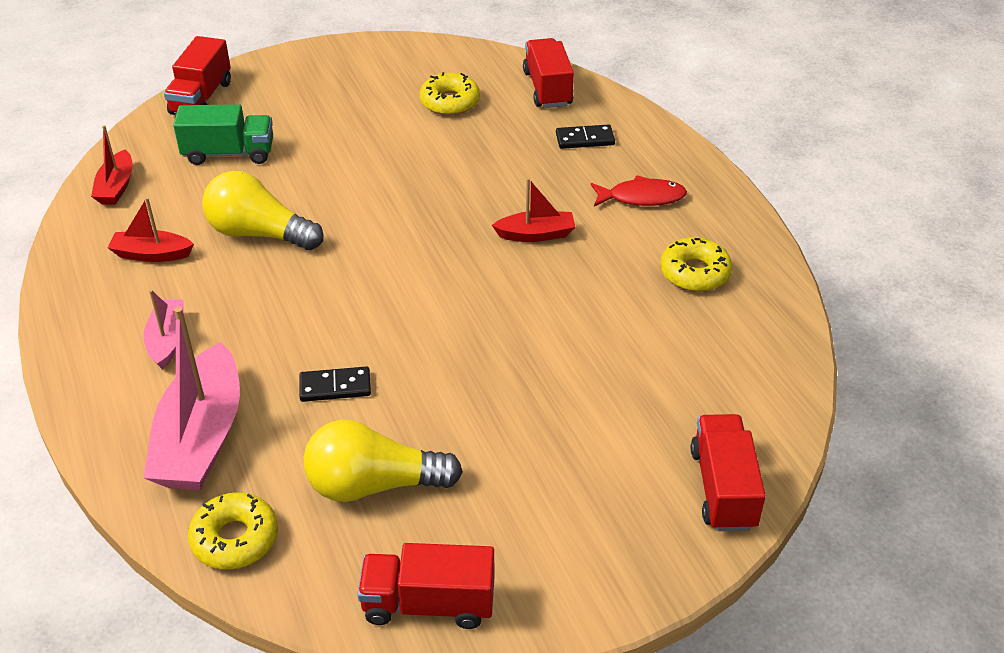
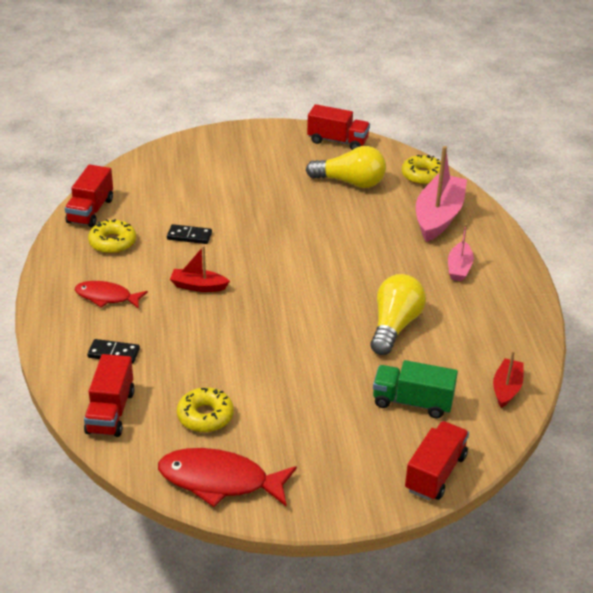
camera: 165 degrees left, 5 degrees down
(152, 254) = (473, 326): red boat -> none
(259, 233) = (394, 326): yellow light bulb -> yellow light bulb turned 105 degrees counterclockwise
(335, 387) = (360, 225): black domino -> black domino (189, 236)
(410, 58) = (220, 481): none -> red fish
(723, 488) = (181, 151): red truck -> red truck (90, 211)

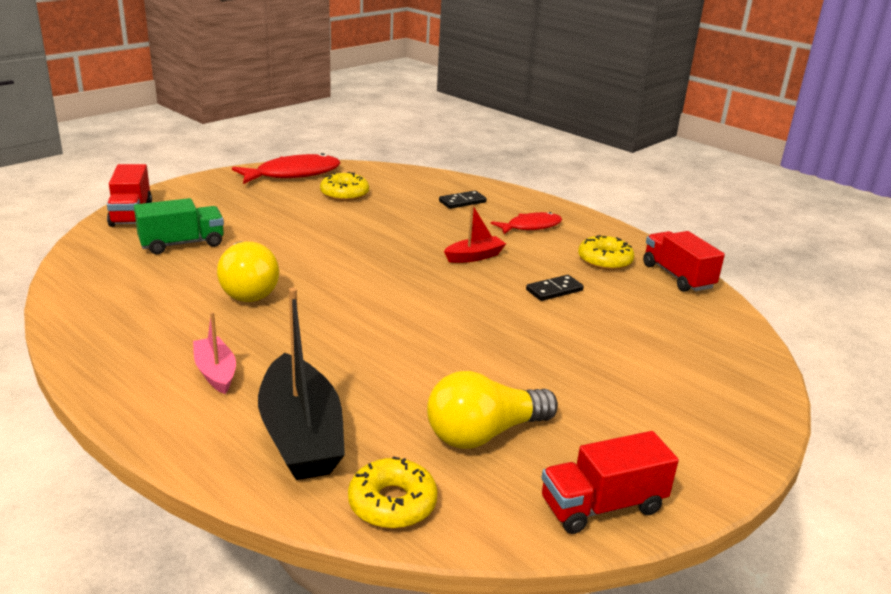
camera: 140 degrees right, 10 degrees down
(110, 412) = (411, 179): red truck -> none
(438, 216) = (301, 435): pink boat -> black boat
(506, 388) = (89, 278): red boat -> none

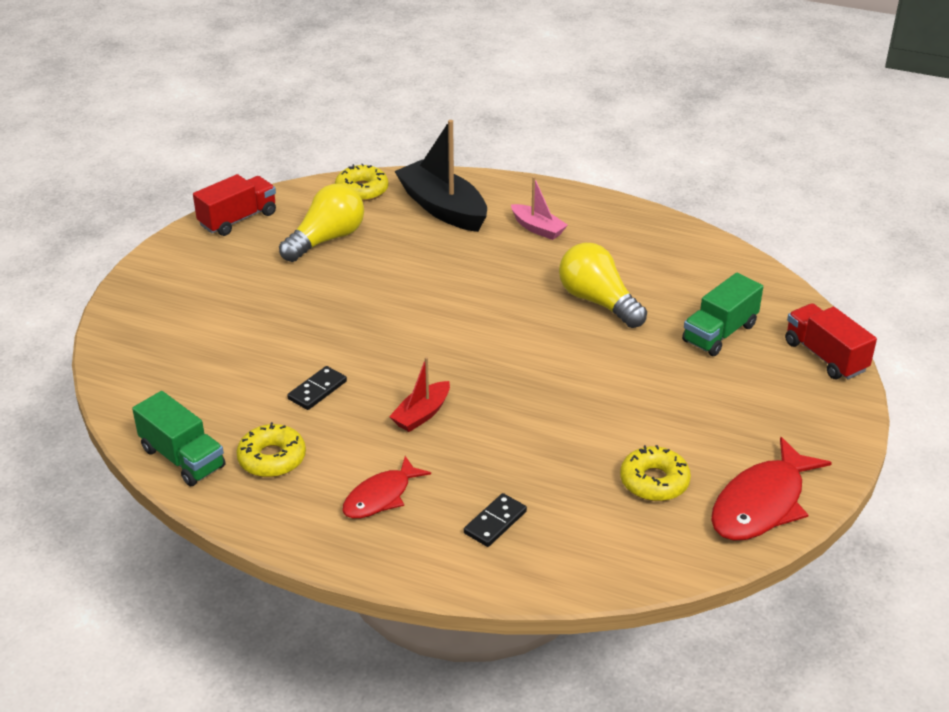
camera: 160 degrees right, 10 degrees up
(677, 276) = (182, 458): red truck -> green truck

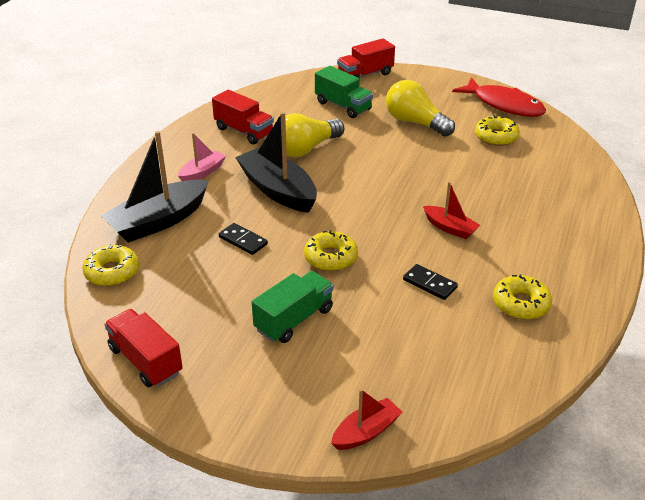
camera: 90 degrees left, 0 degrees up
(121, 339) = (366, 432): none -> red boat
(182, 458) = (535, 359): green truck -> green truck (294, 319)
(326, 239) = (198, 291): yellow light bulb -> yellow light bulb (415, 122)
(371, 320) = (330, 258): none -> yellow donut
(381, 496) = (546, 245): red fish -> none
(495, 522) = (553, 195): black domino -> black domino (243, 240)
(502, 282) = (278, 190): none -> black boat
(635, 252) = (244, 131): none -> red truck

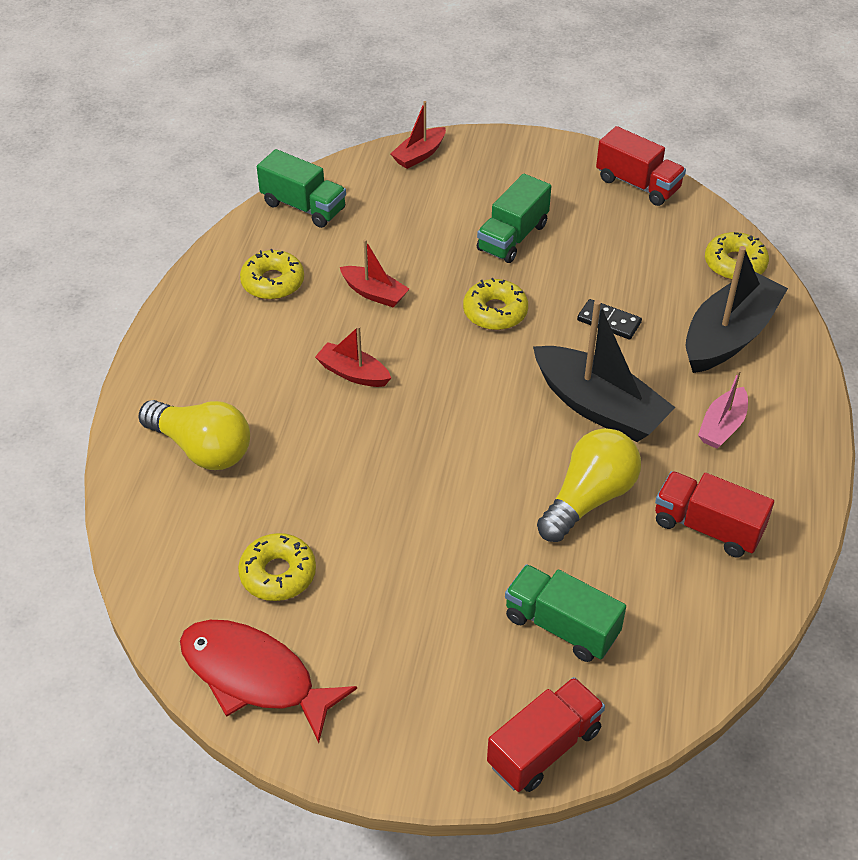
camera: 170 degrees right, 10 degrees up
(415, 122) = (421, 594): yellow light bulb -> yellow light bulb (202, 448)
(429, 284) = (374, 293): black domino -> red boat
(498, 379) = (303, 206): none -> green truck

